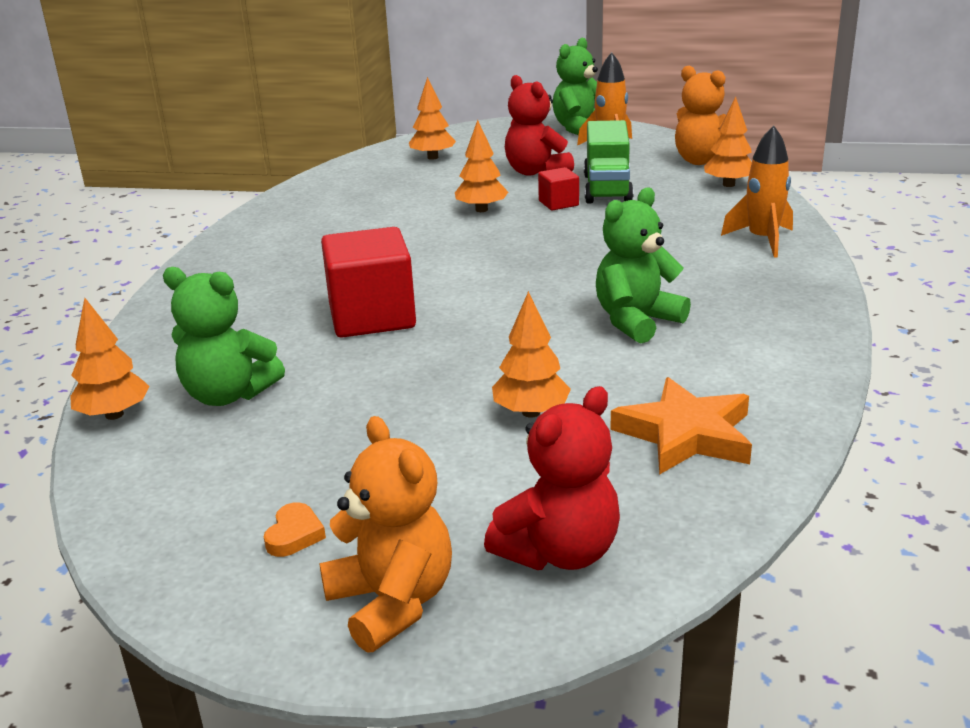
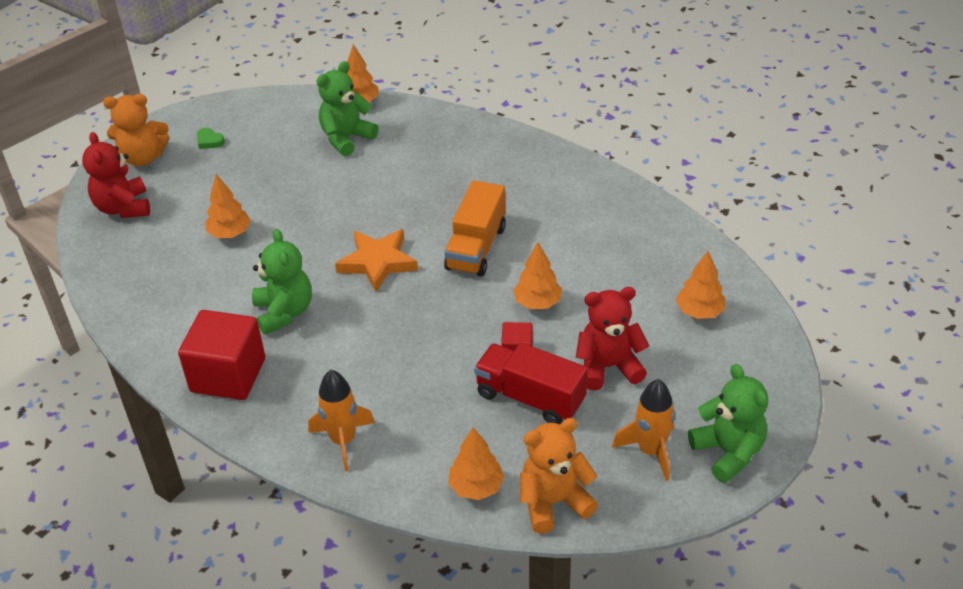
camera: 115 degrees right, 15 degrees up
(294, 535) = (209, 141): orange heart -> green heart
(372, 317) = (392, 204): red cube -> red cube (228, 375)
(420, 252) = (476, 248): none -> orange truck
(607, 188) = (530, 398): green truck -> red truck
(685, 434) = (157, 280): orange star -> orange star (378, 262)

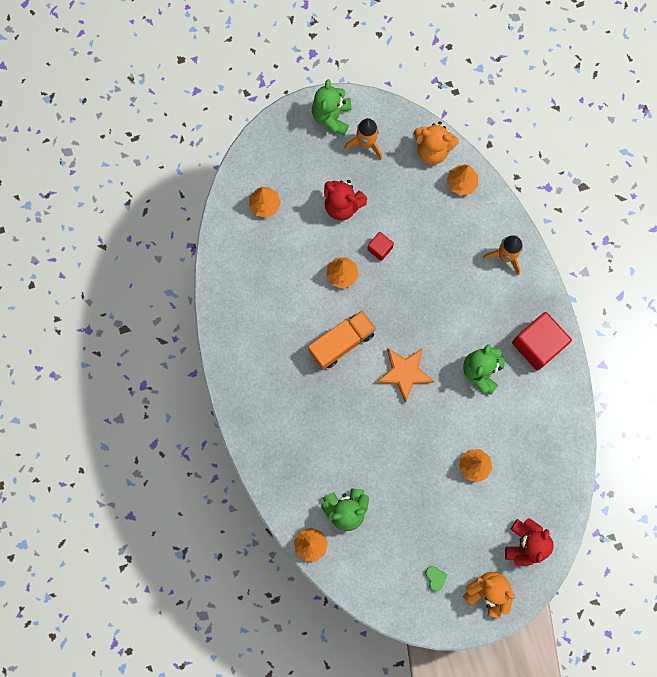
camera: 145 degrees left, 35 degrees up
(530, 398) = (396, 215): red truck -> none

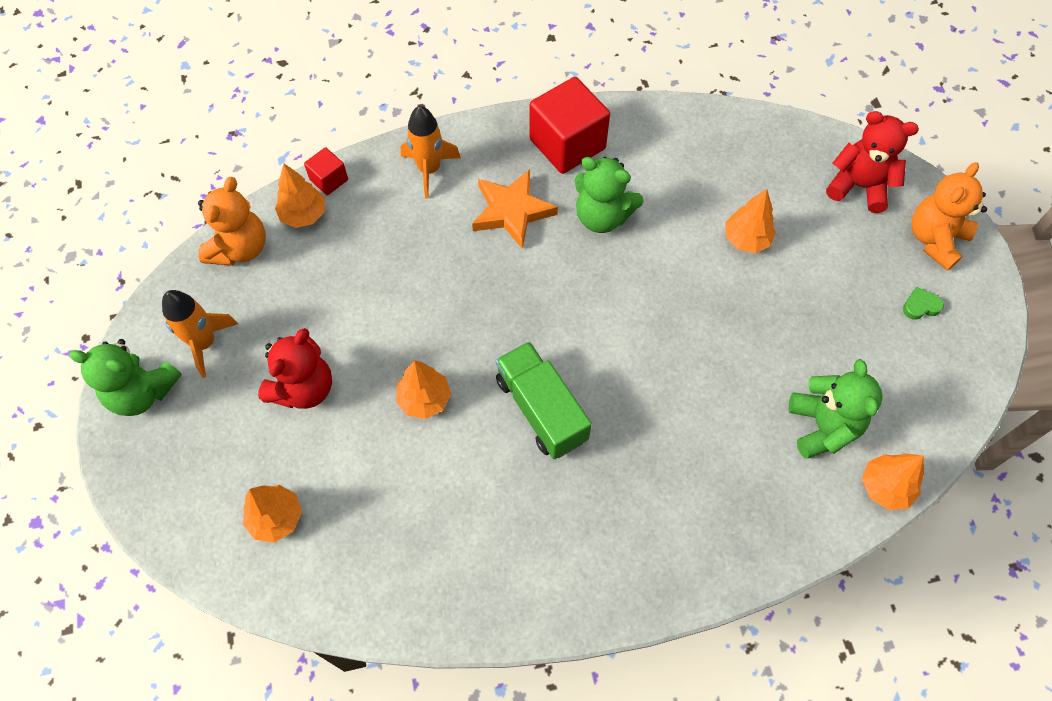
camera: 85 degrees left, 15 degrees down
(341, 342) = (541, 409): orange truck -> green truck
(380, 248) = (389, 338): red cube -> red cube (329, 180)
(404, 373) = (599, 320): orange star -> orange star (512, 211)

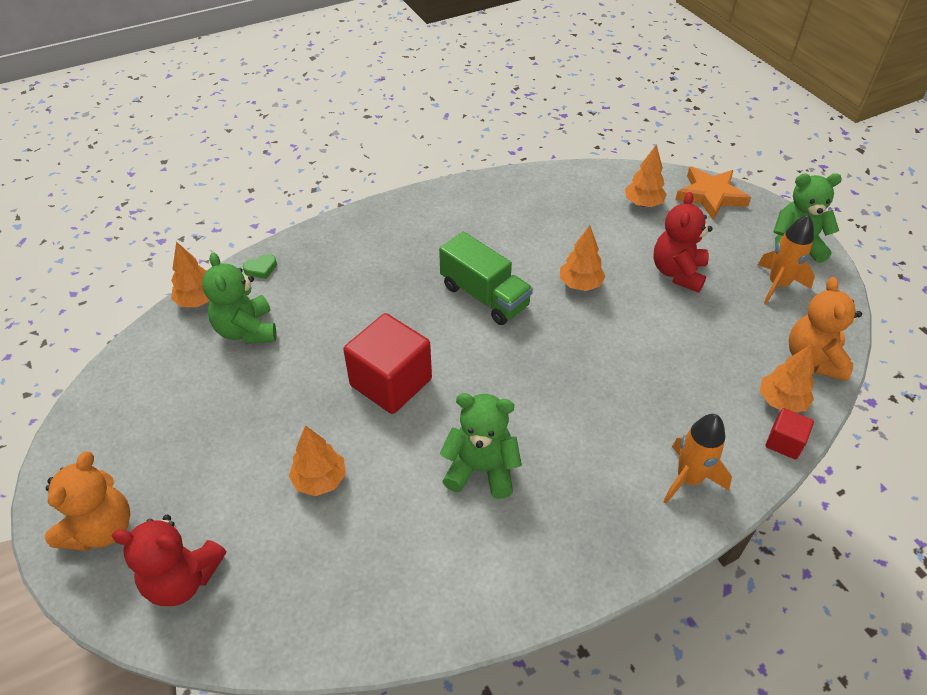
camera: 165 degrees right, 15 degrees down
(512, 211) = (578, 453): orange star -> orange star (710, 196)
(567, 144) = (549, 550): red cube -> red cube (391, 382)
(920, 306) = (136, 450): green heart -> green heart (261, 269)

